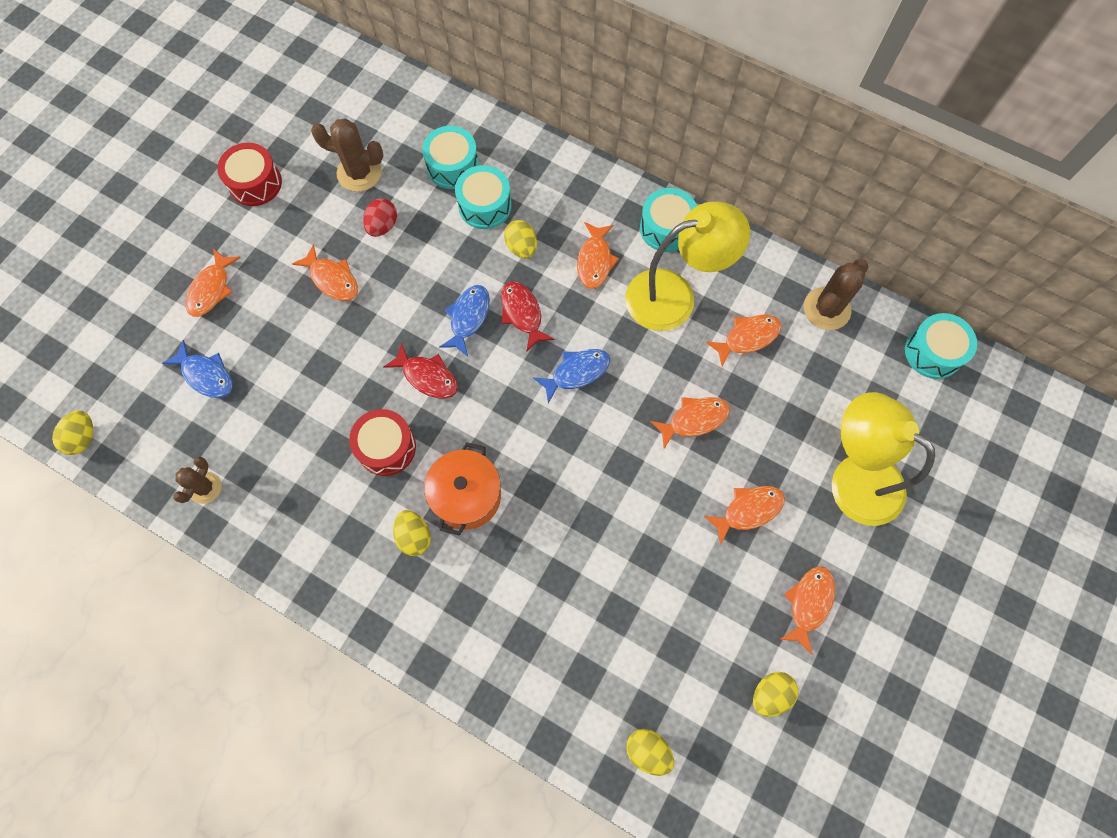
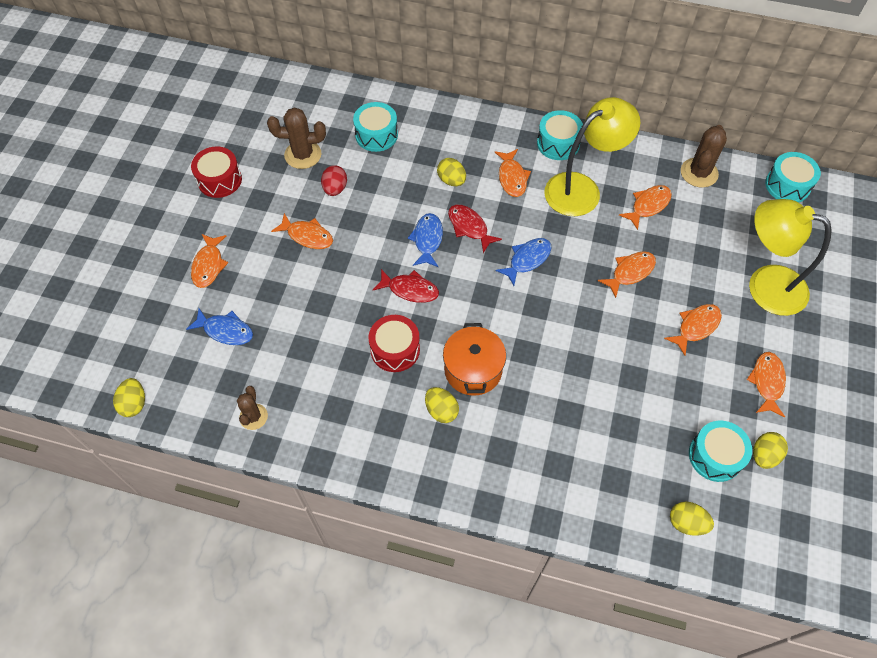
camera: 15 degrees left, 10 degrees down
(485, 206) = (412, 157): turquoise drum -> turquoise drum (715, 456)

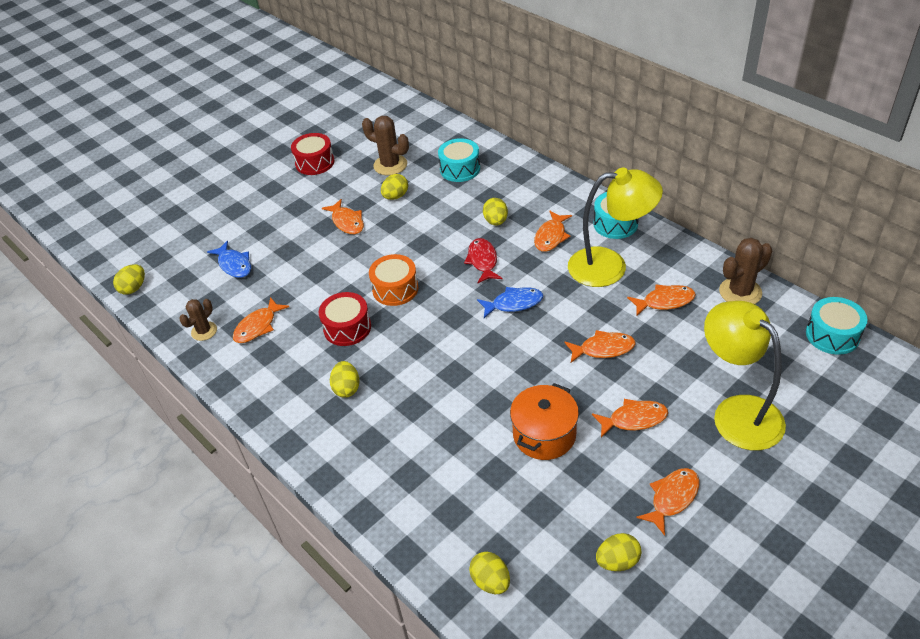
camera: 35 degrees right, 15 degrees down
(209, 265) = (259, 216): orange fish -> orange fish (258, 326)
(335, 189) = (395, 196): red egg -> yellow egg
(410, 289) = (395, 289): red fish -> orange drum
(427, 240) = (439, 258): blue fish -> none
(473, 370) = (398, 369): orange pot -> orange pot (544, 435)
(715, 456) = (565, 538): turquoise drum -> none

